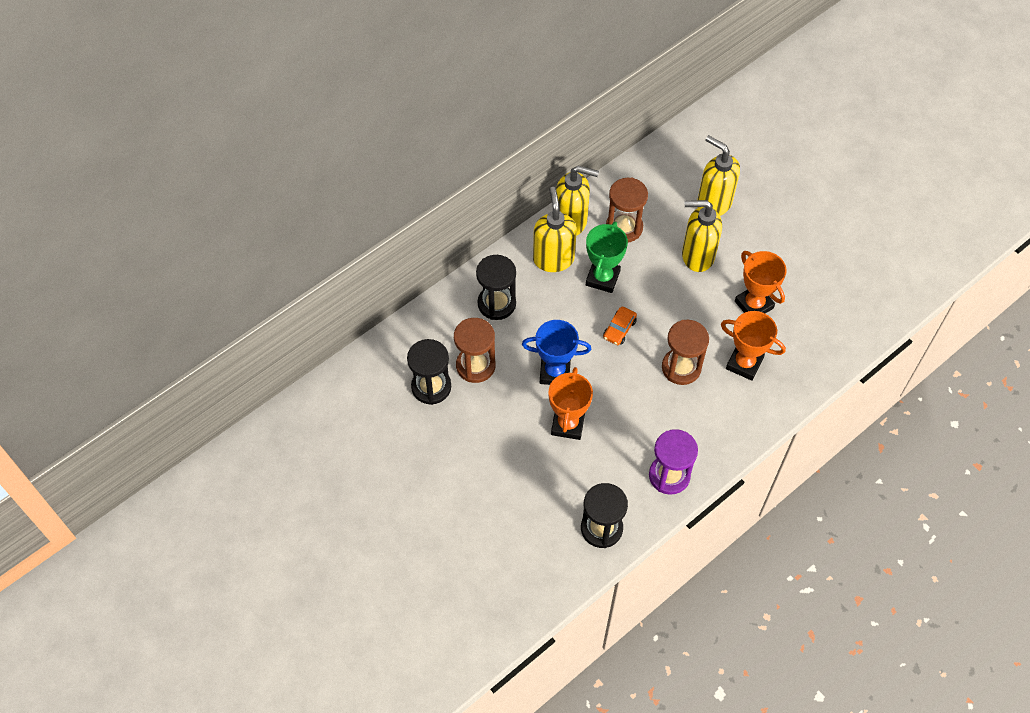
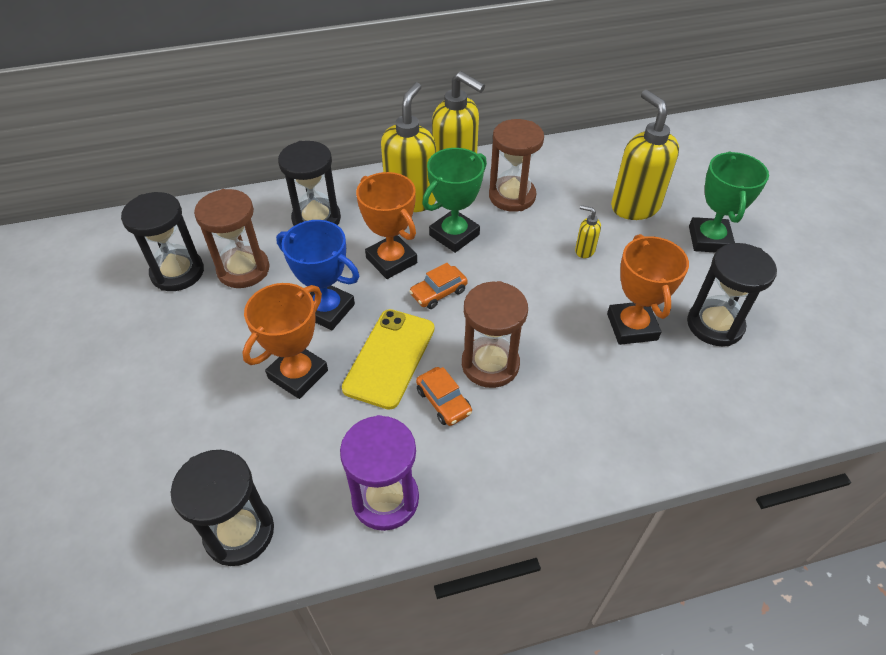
camera: 25 degrees right, 10 degrees down
(617, 389) = (389, 358): none -> yellow phone
(667, 404) = (443, 401): none -> orange car
(697, 256) = (584, 250): yellow soap dispenser -> yellow soap dispenser, size x0.44
(744, 363) = (581, 392): orange trophy -> orange trophy (391, 260)
(774, 213) = (709, 239): none -> green trophy
(803, 282) = (714, 325): none -> black hourglass

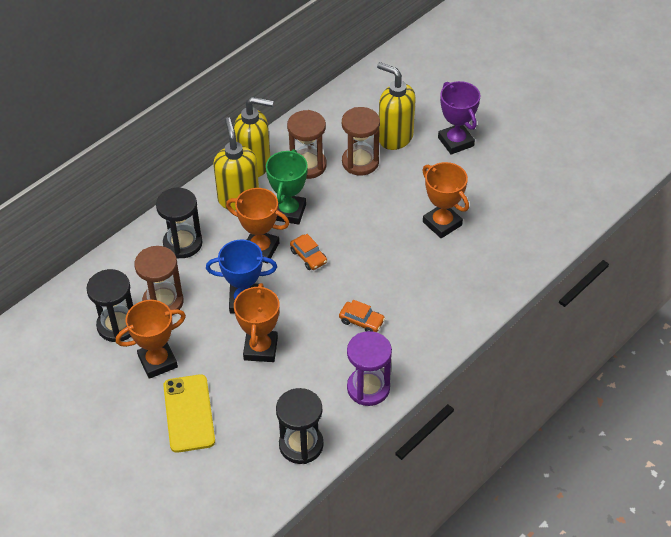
camera: 30 degrees left, 0 degrees up
(179, 332) = (158, 361): none -> orange trophy
(389, 358) = (309, 312): yellow phone -> yellow phone (189, 413)
(438, 292) = (308, 256): orange car -> orange car turned 60 degrees counterclockwise
(490, 364) = (373, 286): brown hourglass -> brown hourglass (360, 162)
(584, 250) = (382, 185): yellow soap dispenser -> none
(709, 239) = (455, 142): green trophy -> purple trophy
(714, 325) = (489, 200): black hourglass -> none

